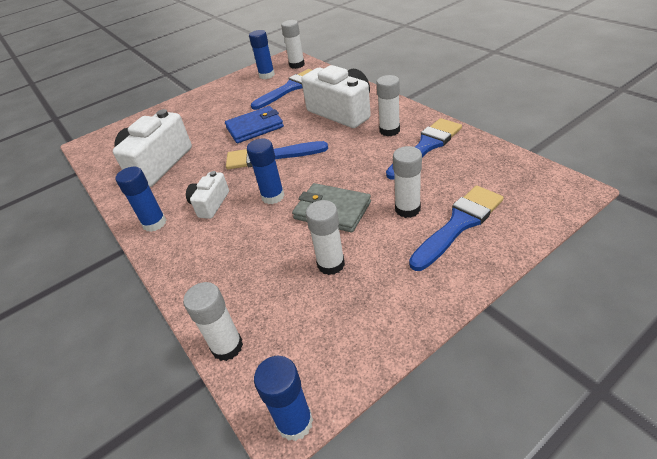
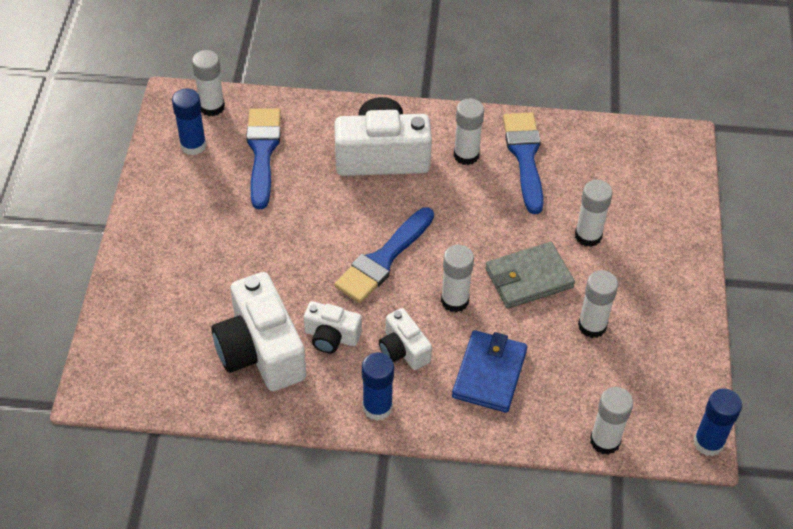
camera: 55 degrees left, 10 degrees up
(192, 177) = (331, 336): none -> white camera
(255, 127) = (305, 233): blue wallet -> blue wallet (489, 373)
(273, 196) = (454, 300): blue glue stick -> white glue stick
(459, 224) = (641, 225): blue brush -> none

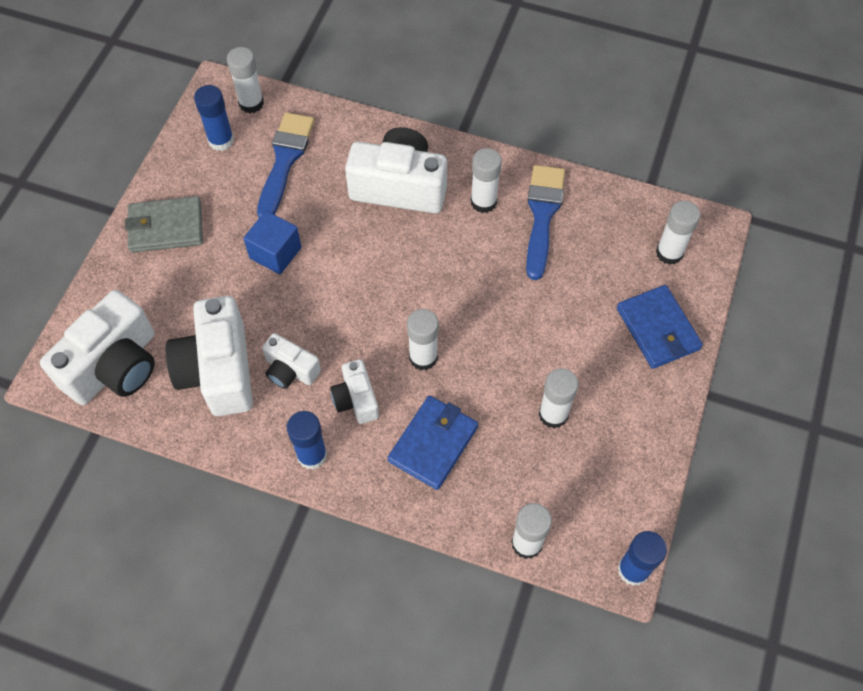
camera: 15 degrees right, 10 degrees up
(155, 367) = (114, 366): none -> white camera
(281, 236) = (275, 253): none -> blue cube
(383, 259) = (367, 298): blue brush -> none
(528, 278) = (505, 348): grey wallet -> grey wallet (166, 227)
(588, 236) = (580, 314): white glue stick -> white glue stick (669, 253)
(662, 234) = (658, 329): none -> blue wallet

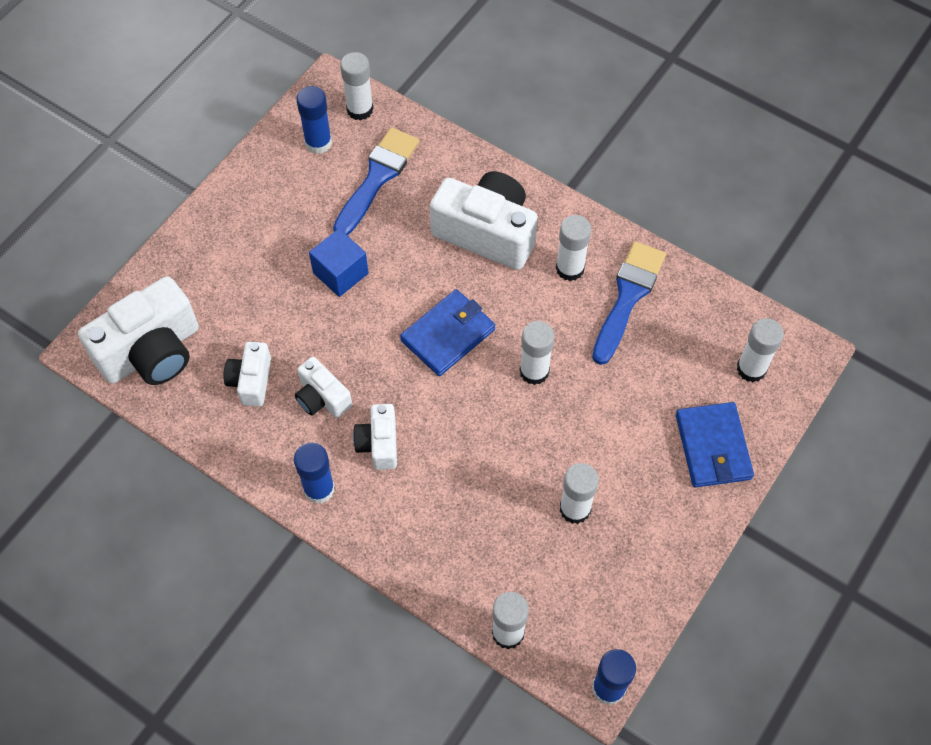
camera: 15 degrees right, 0 degrees up
(166, 227) = (239, 221): grey wallet -> none
(218, 370) = (251, 381): white camera -> white camera, size x0.53
(423, 357) = (459, 417): white glue stick -> white glue stick (534, 371)
(433, 443) = (443, 508): blue wallet -> blue wallet (448, 335)

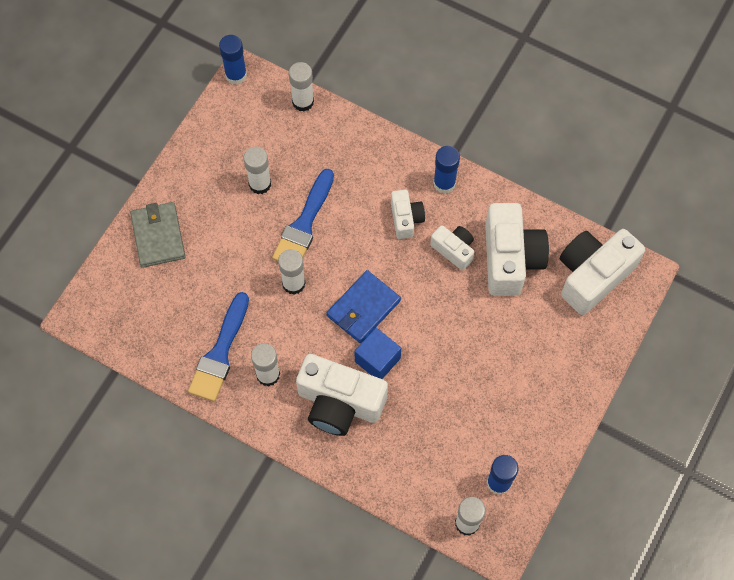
camera: 175 degrees right, 5 degrees up
(251, 381) = (510, 258): white camera -> white camera, size x1.87
(340, 273) = (457, 355): blue cube -> blue cube (377, 360)
(377, 178) = (440, 449): blue brush -> blue brush (304, 224)
(713, 447) = (158, 236): blue wallet -> grey wallet
(751, 369) = (124, 299): white glue stick -> none

